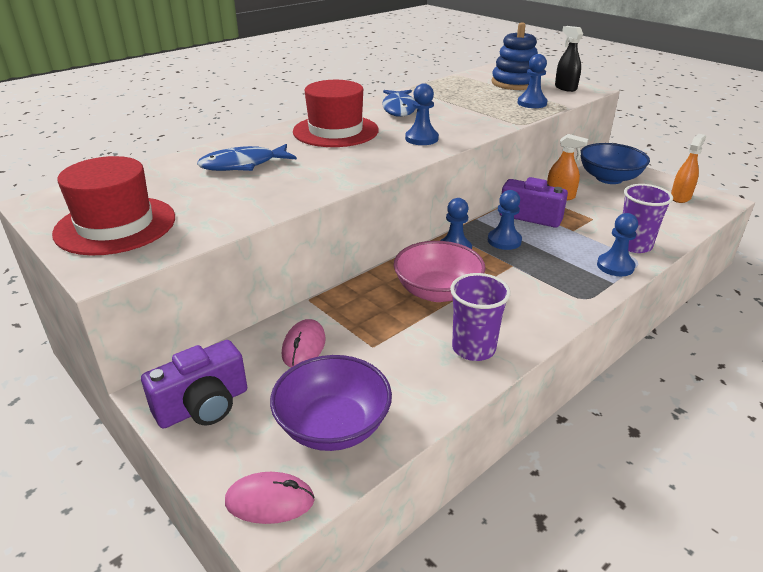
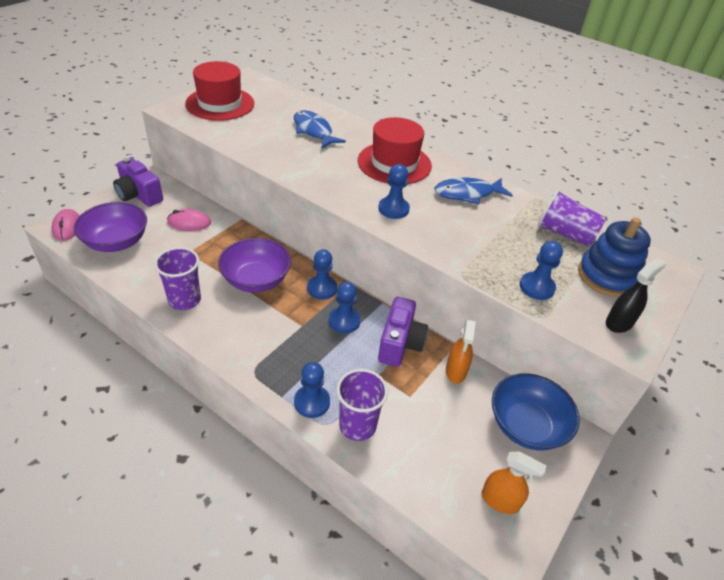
camera: 75 degrees right, 10 degrees up
(437, 291) = (256, 280): pink bowl -> purple bowl
(462, 86) = (565, 234): none -> purple cup

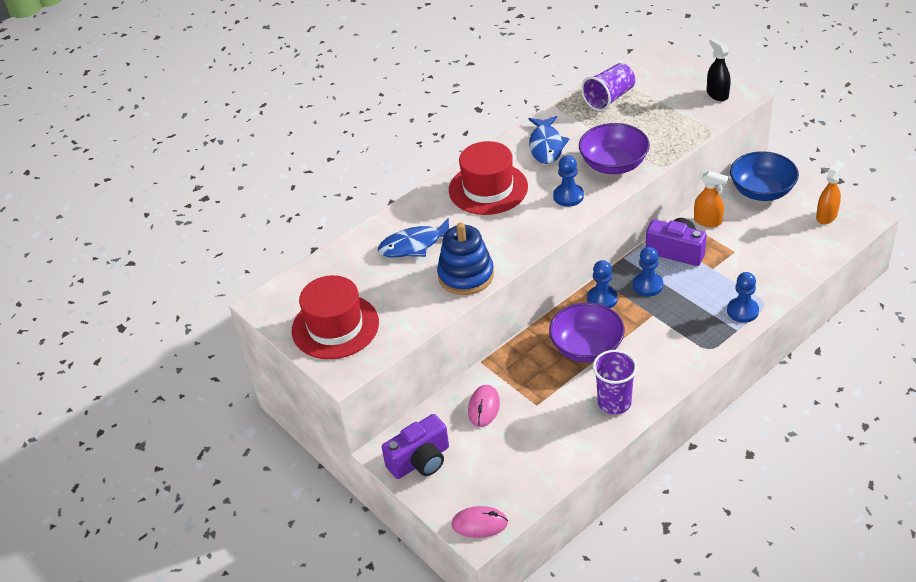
camera: 70 degrees left, 0 degrees up
(116, 242) = (513, 471): purple bowl -> purple bowl (613, 164)
(357, 425) = (765, 285): purple cup -> none
(536, 287) = (678, 127): blue pawn -> none
(607, 276) = (665, 88): blue stacking toy -> blue stacking toy (466, 275)

